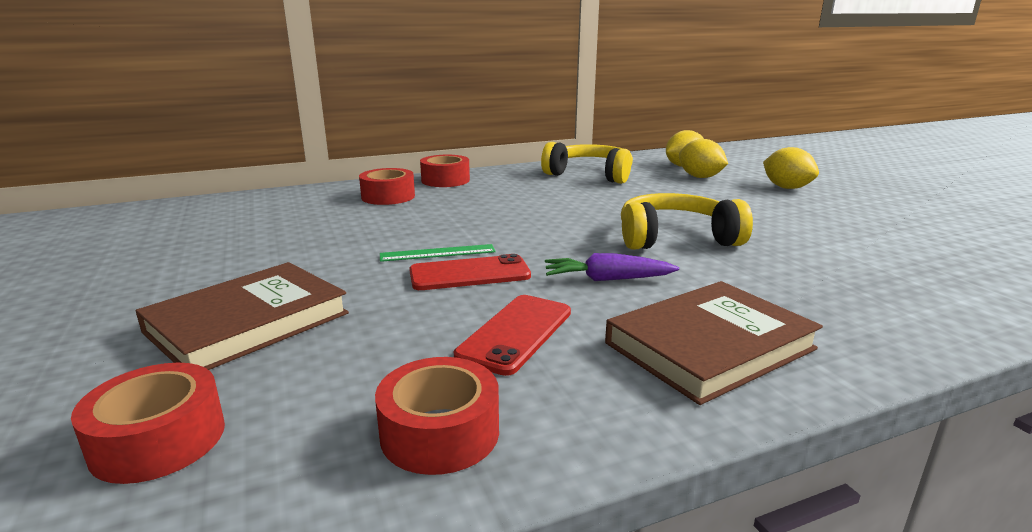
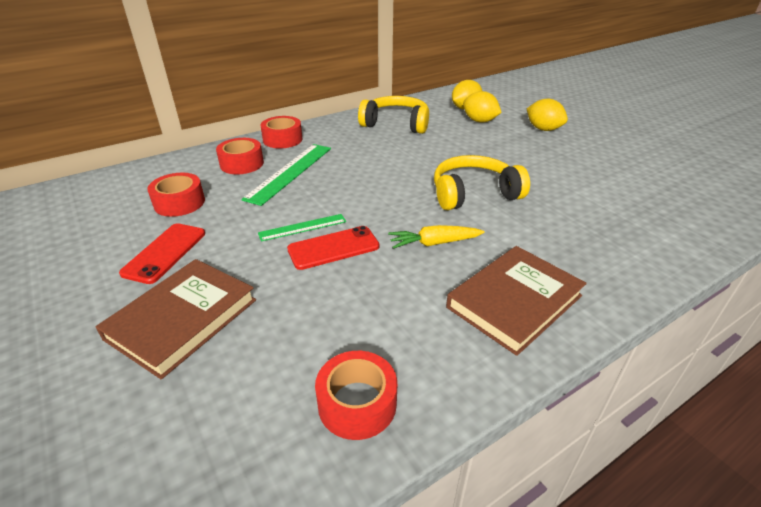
camera: 10 degrees left, 15 degrees up
(158, 439) = (164, 439): red tape -> red tape (179, 203)
(442, 206) = (290, 172): none -> green ruler
(516, 333) = (383, 305): red phone -> red phone (165, 253)
(607, 279) = (434, 243): purple carrot -> yellow carrot

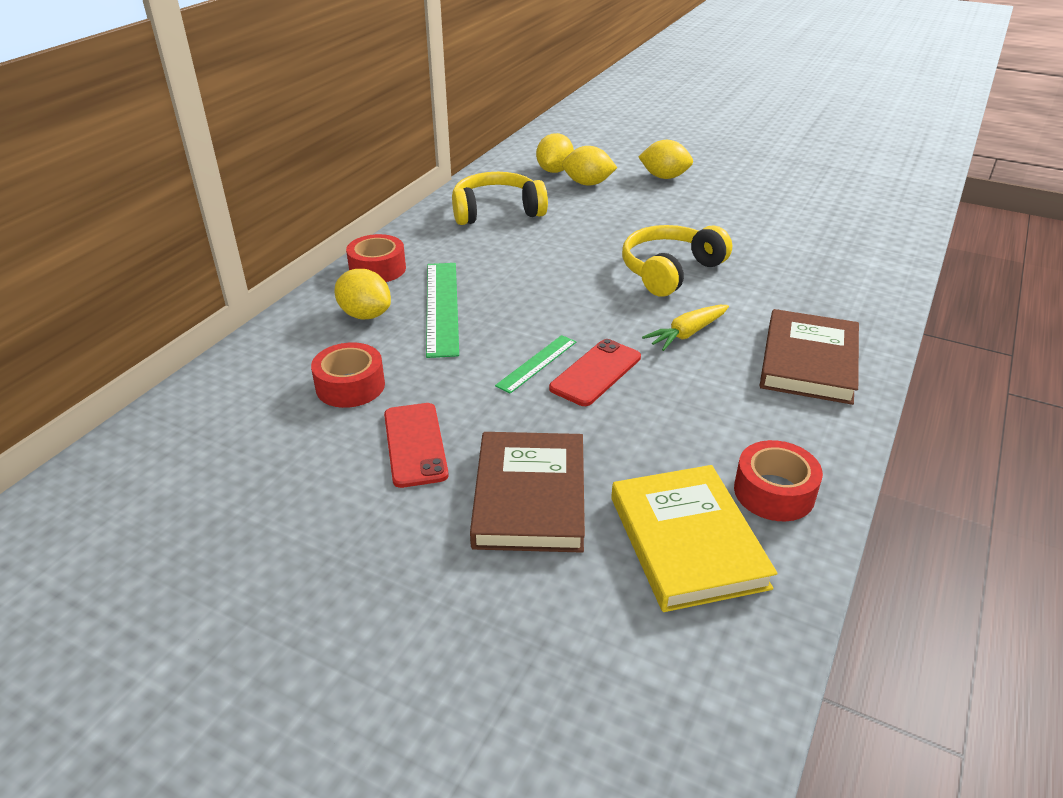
camera: 30 degrees left, 0 degrees up
(240, 411) = (687, 541): none -> yellow book
(242, 164) = (365, 315): red tape -> yellow lemon

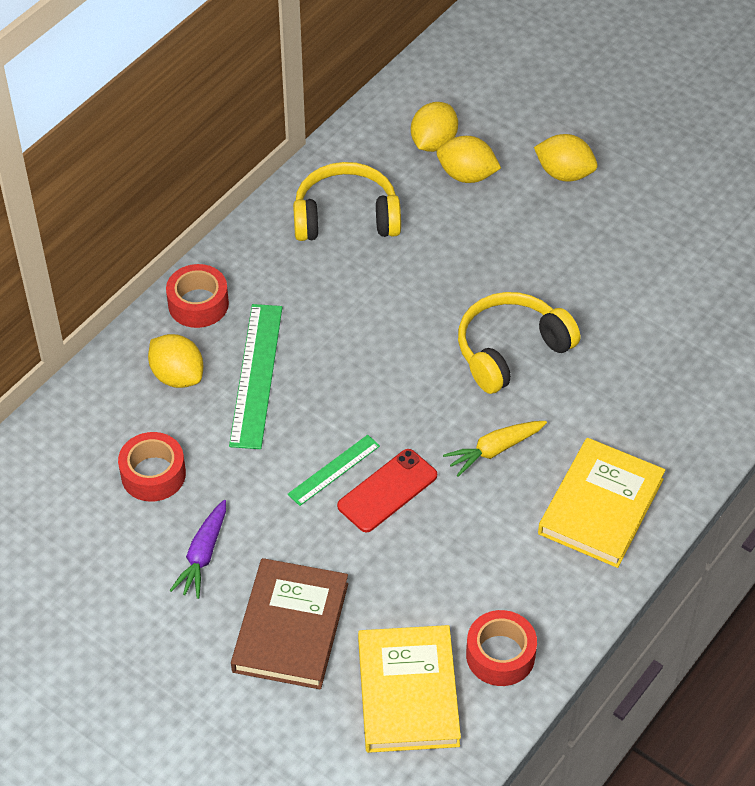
camera: 10 degrees right, 15 degrees up
(415, 444) = (203, 555): red phone -> purple carrot
(808, 361) = (601, 506): brown book -> yellow book

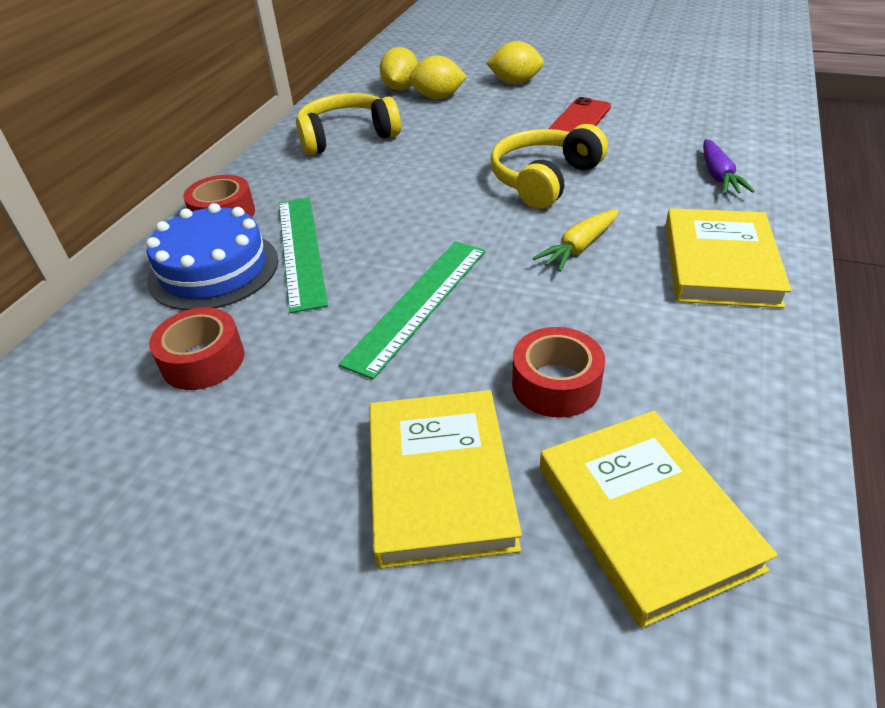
camera: 15 degrees left, 10 degrees down
(177, 376) = (214, 269): yellow lemon -> blue cake
(203, 555) = (289, 427): purple carrot -> purple carrot (718, 176)
(290, 627) = (440, 480): brown book -> yellow book
(334, 470) = (419, 304): green ruler -> green ruler, size x1.73
(387, 491) = (488, 307): red phone -> red phone (579, 120)
(500, 655) = (730, 432): red tape -> red tape (556, 384)

